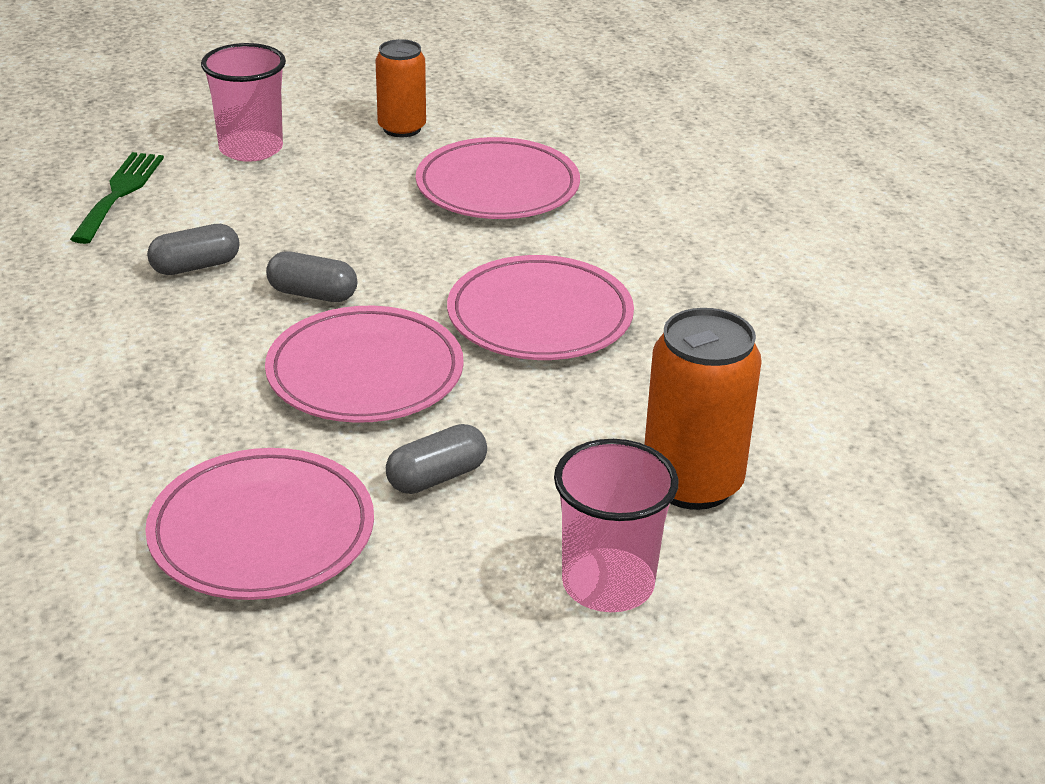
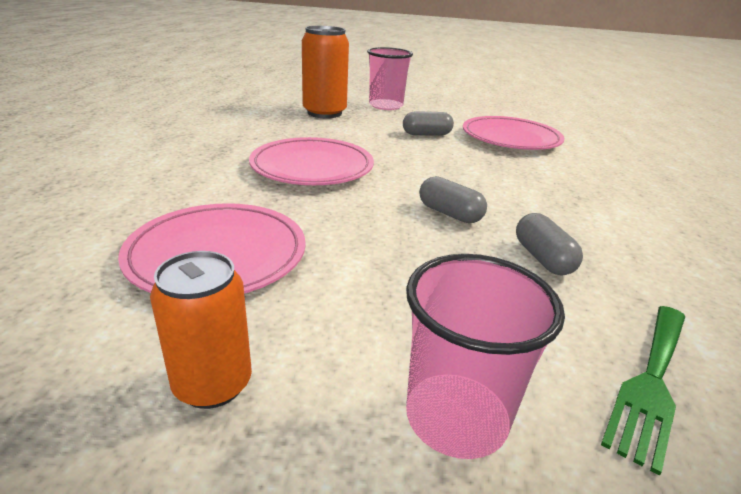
camera: 155 degrees left, 5 degrees down
(195, 266) = (543, 258): grey capsule -> grey capsule turned 75 degrees clockwise
(365, 373) = (437, 169): pink plate -> none

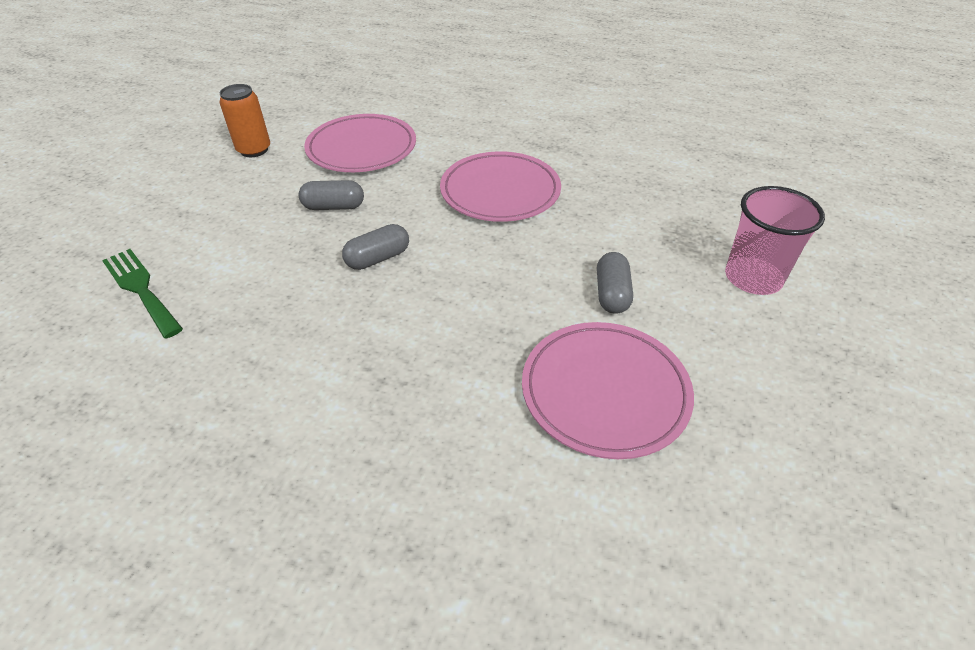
camera: 105 degrees right, 15 degrees up
(324, 113) = (690, 214): orange can -> none
(456, 417) = (182, 211): pink cup -> none
(543, 258) = (281, 293): grey capsule -> grey capsule (334, 207)

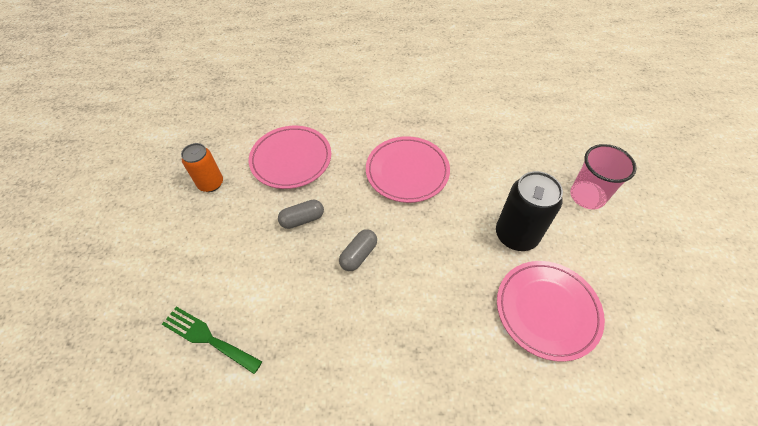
camera: 20 degrees left, 10 degrees up
(612, 294) = (516, 235): grey capsule -> black can

